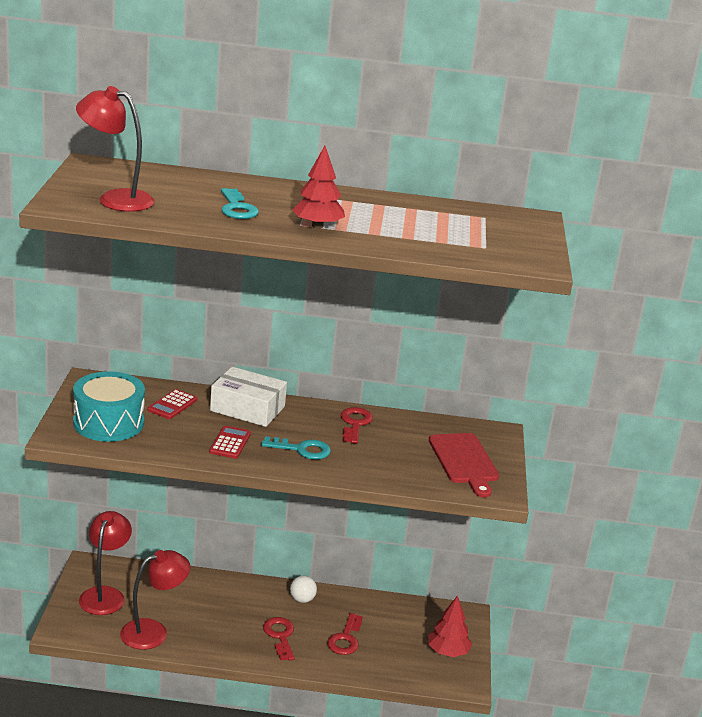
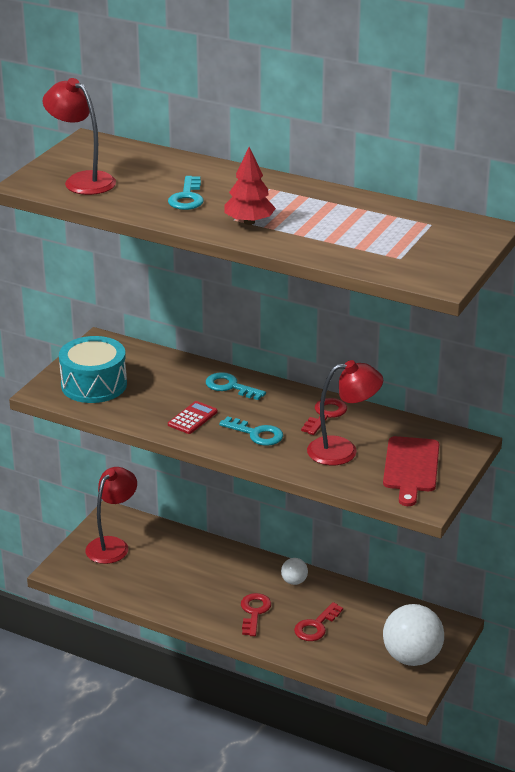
camera: 25 degrees right, 5 degrees up
(153, 631) = (139, 586): red lamp -> red lamp (343, 450)
(172, 405) = (162, 374): red calculator -> none
(247, 408) = (230, 386): white box -> turquoise key
(447, 652) = (412, 657): red tree -> white ball

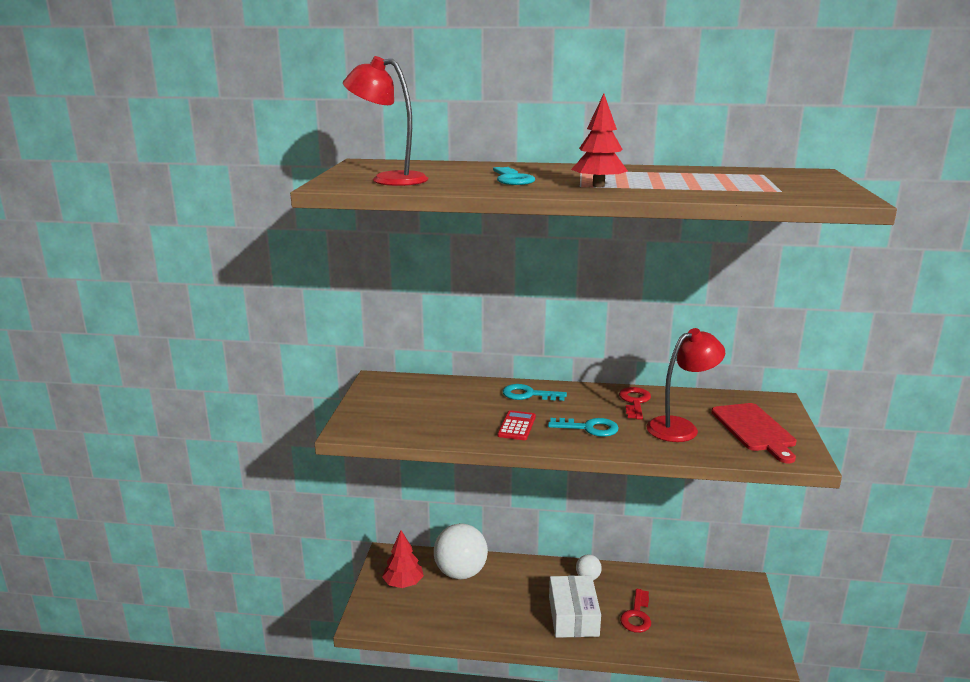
camera: 20 degrees left, 10 degrees down
(94, 385) = (396, 415): turquoise drum -> none
(112, 545) = (403, 583): red lamp -> red tree
(254, 612) = (573, 616): red key -> white box
(412, 657) = (739, 623): white ball -> white ball (461, 572)

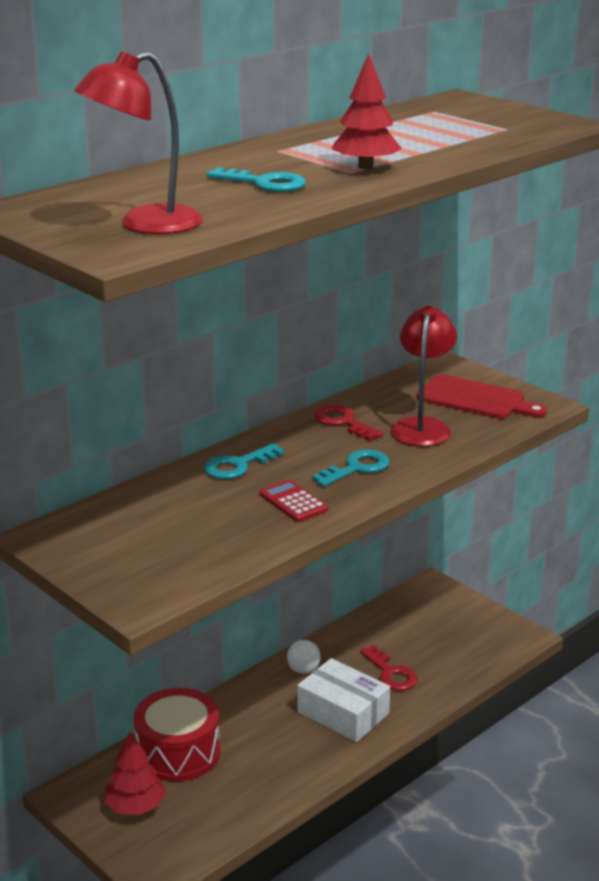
camera: 50 degrees left, 5 degrees up
(461, 572) = (178, 752): white ball -> red drum

